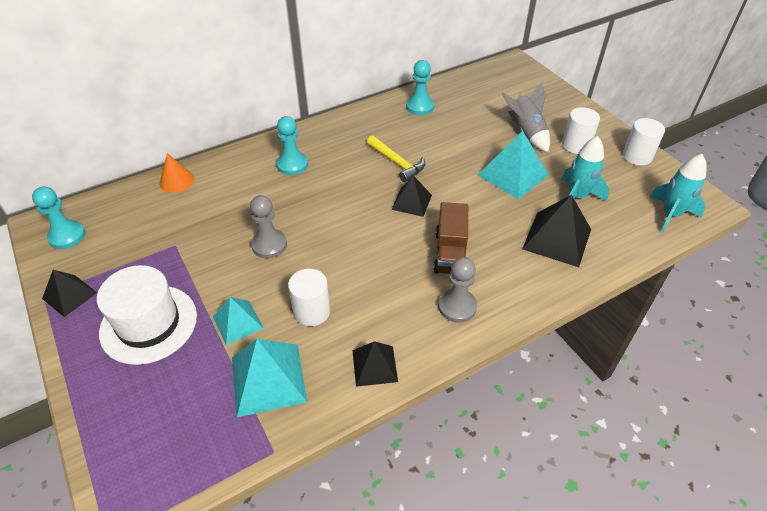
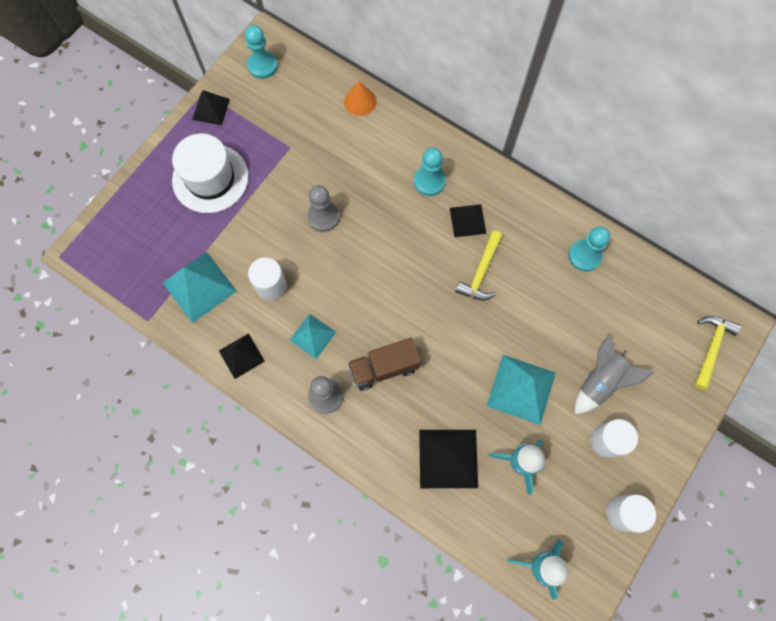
camera: 65 degrees right, 25 degrees up
(238, 322) = (238, 238): turquoise pyramid -> turquoise pyramid (312, 336)
(411, 202) = (432, 308): black pyramid -> black pyramid (467, 220)
(525, 77) = (711, 348): none -> yellow hammer

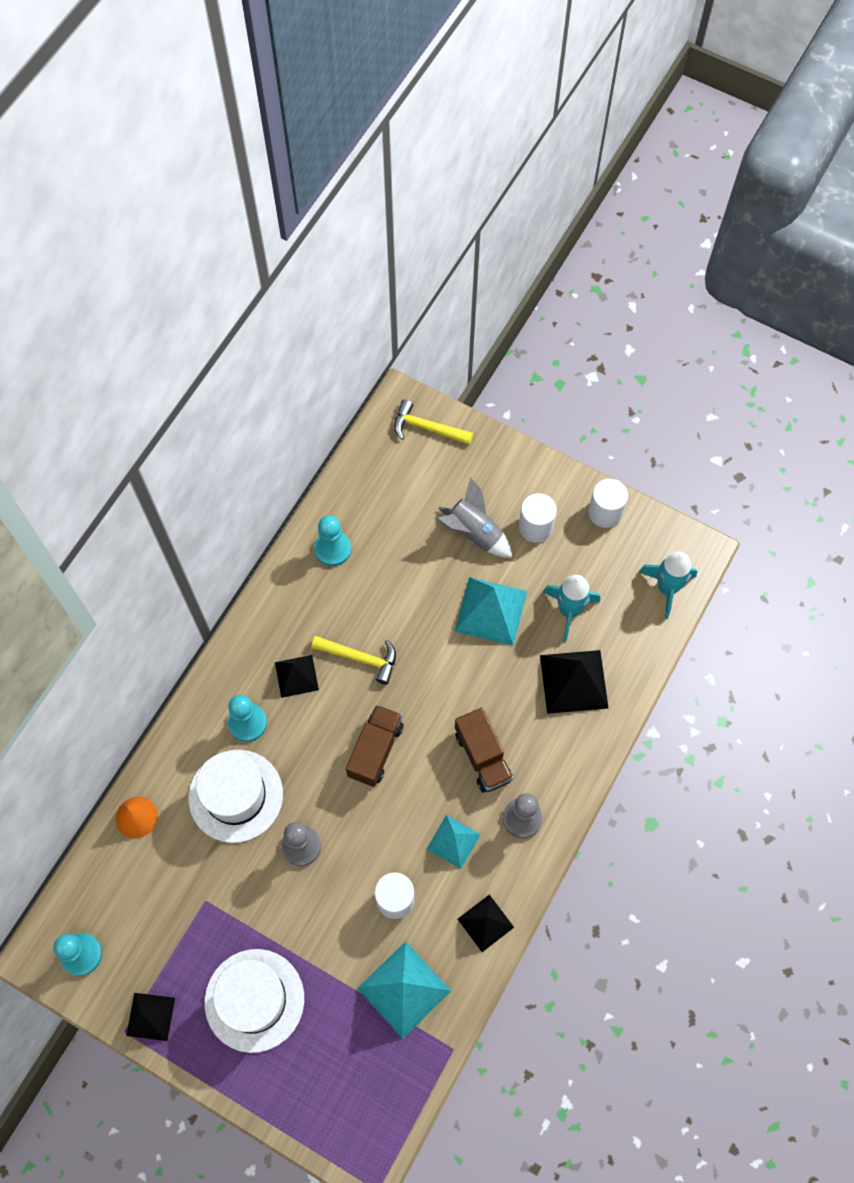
camera: 95 degrees left, 5 degrees down
(369, 171) = (236, 796): none -> white hat
(397, 279) = (375, 750): none -> brown truck

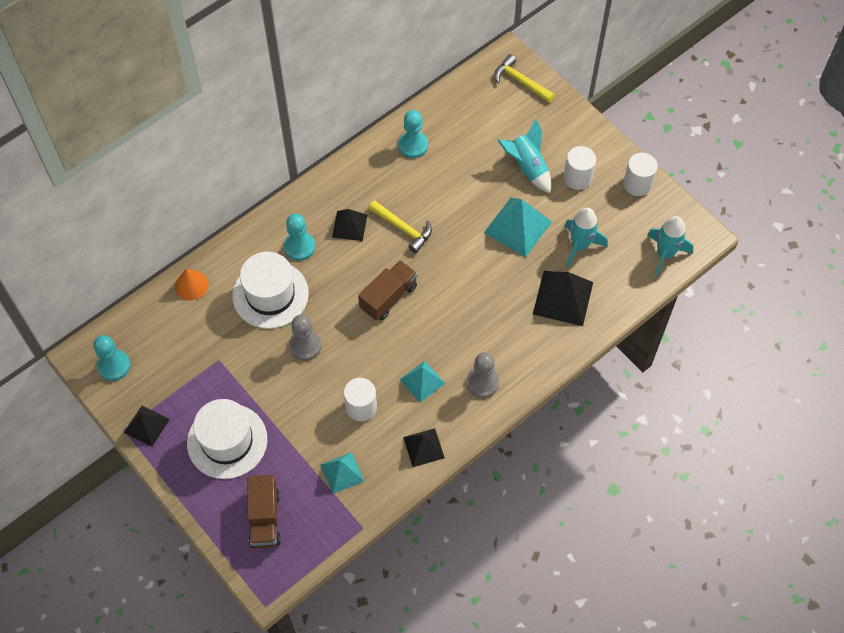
camera: 20 degrees right, 5 degrees down
(404, 989) = (342, 473): turquoise pyramid -> turquoise pyramid, size x0.62
(474, 533) = (527, 167): grey rocket -> turquoise rocket
(482, 757) = (469, 328): brown truck -> brown truck (264, 518)

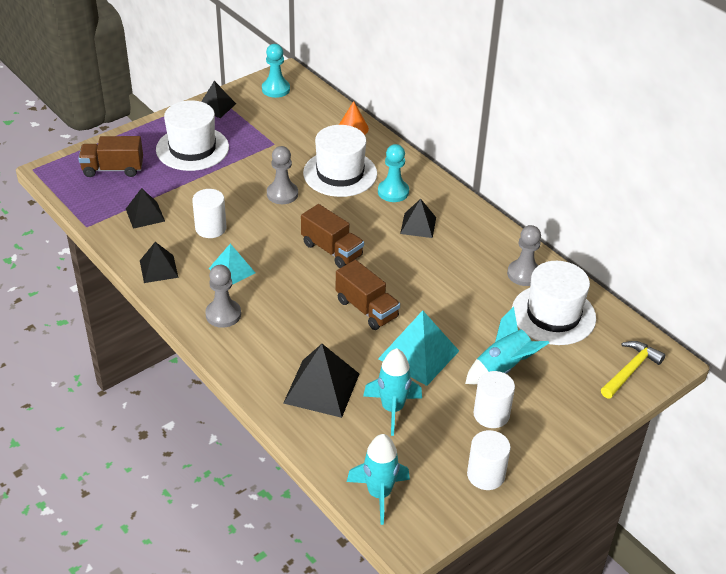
camera: 90 degrees right, 20 degrees down
(342, 473) = (145, 215): turquoise pyramid -> black pyramid
(403, 229) = (415, 263): yellow hammer -> none
(413, 145) = (524, 274): turquoise pawn -> grey pawn
(462, 127) = (553, 314): none -> white hat
(466, 266) = (366, 309): none -> brown truck

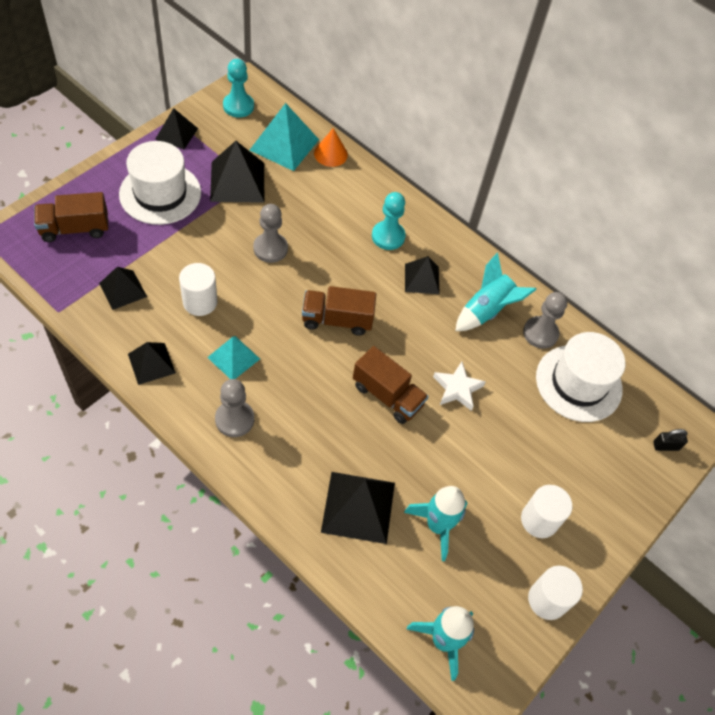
camera: 15 degrees left, 15 degrees up
(263, 144) = (237, 181): none -> black pyramid
(332, 250) = (337, 320): brown truck -> brown truck turned 150 degrees clockwise
(340, 173) = (327, 216): white hat -> none
(418, 355) = (451, 450): turquoise pyramid -> turquoise pyramid (284, 144)
(434, 309) = (457, 388): none -> white star
(502, 368) = (540, 458): turquoise rocket -> turquoise rocket (486, 310)
(630, 370) = (666, 446): yellow hammer -> black padlock

